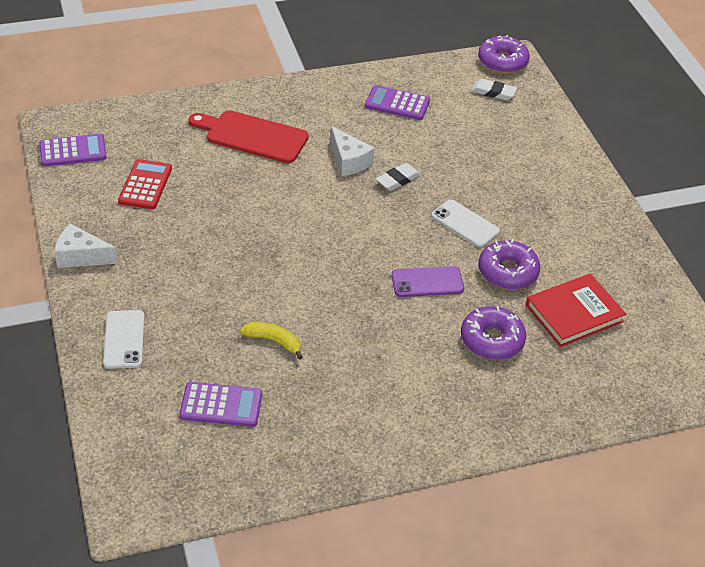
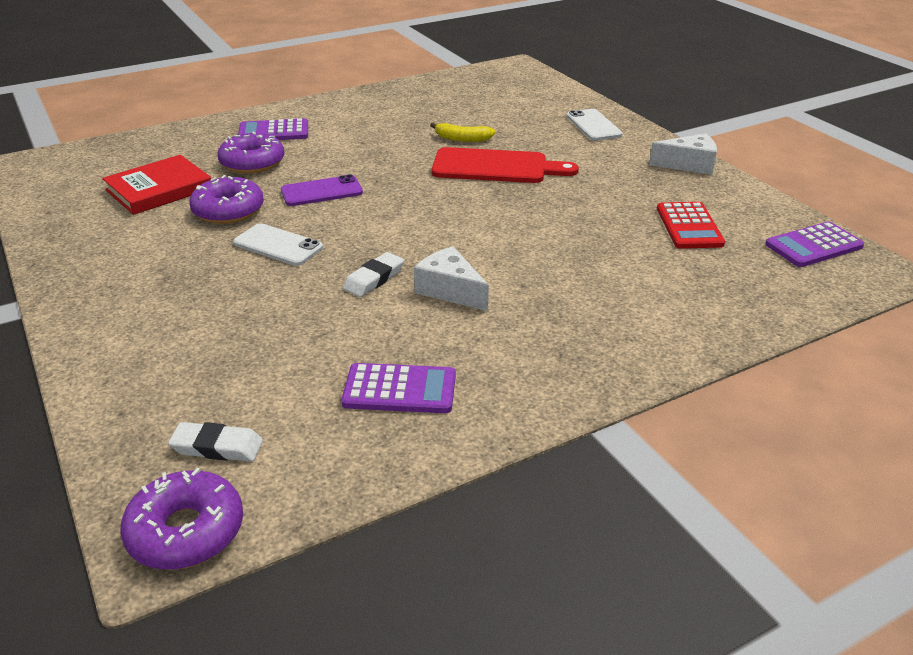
camera: 170 degrees right, 10 degrees down
(221, 405) = (485, 106): purple calculator -> purple calculator (273, 132)
(252, 136) = (603, 300): red cutting board -> red cutting board (496, 167)

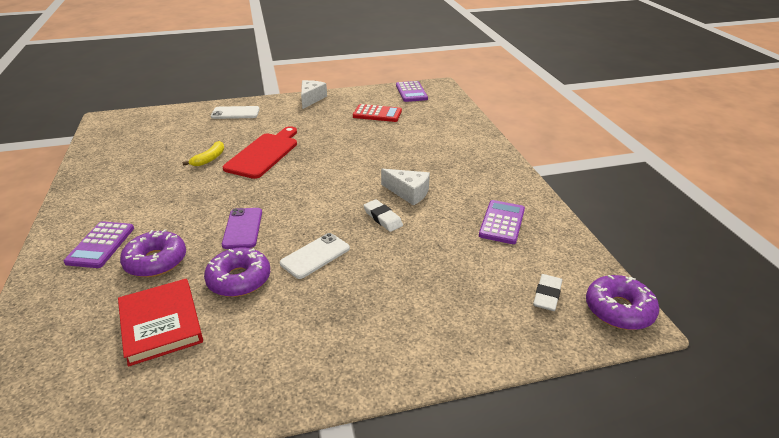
camera: 75 degrees left, 0 degrees up
(450, 290) = (408, 193): white cheese -> white cheese turned 120 degrees counterclockwise

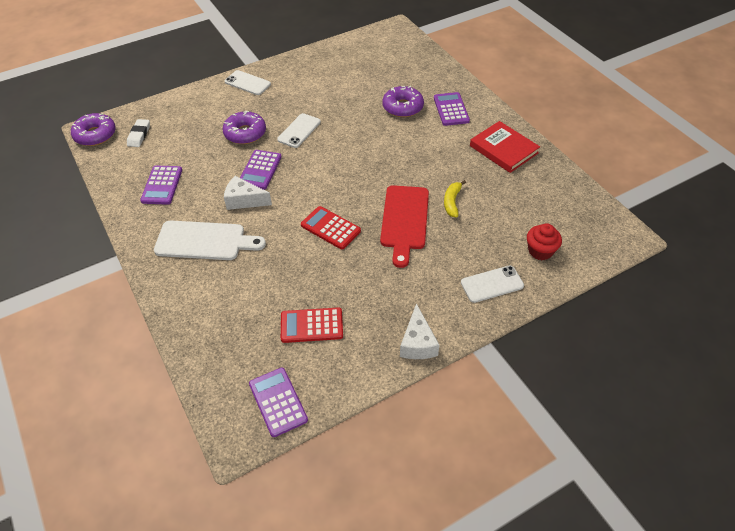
camera: 165 degrees right, 15 degrees up
(161, 324) = (365, 78): red book -> red book (503, 149)
(179, 122) = (540, 251): none -> red cupcake
(239, 279) = (340, 107): purple donut -> purple donut (245, 133)
(243, 228) = (364, 140): purple phone -> none
(333, 159) = (330, 228): none -> red calculator
(361, 362) = (247, 83): none -> white phone
(383, 218) = (260, 170): white eraser -> purple calculator
(453, 168) = (204, 241): none -> white cutting board

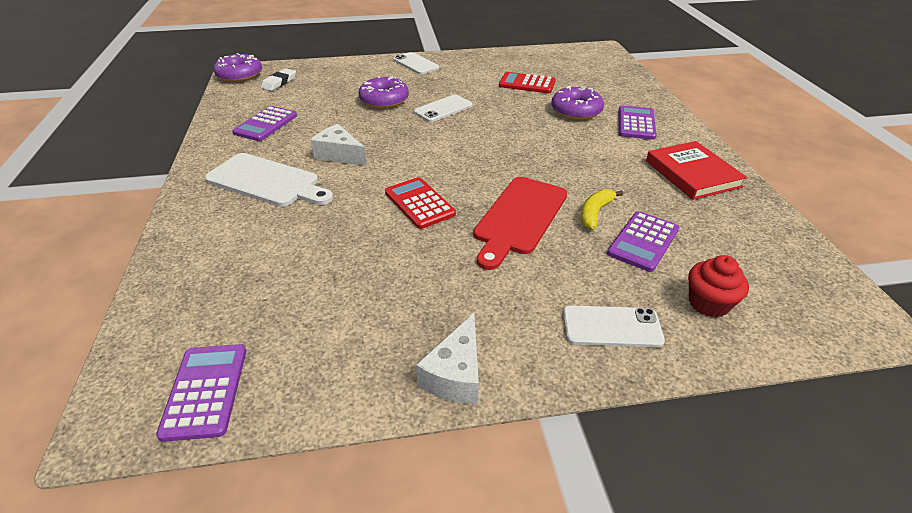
camera: 20 degrees right, 10 degrees down
(260, 170) = (377, 133): purple calculator -> purple calculator (643, 241)
(311, 325) = (321, 305): red calculator -> red calculator (527, 84)

